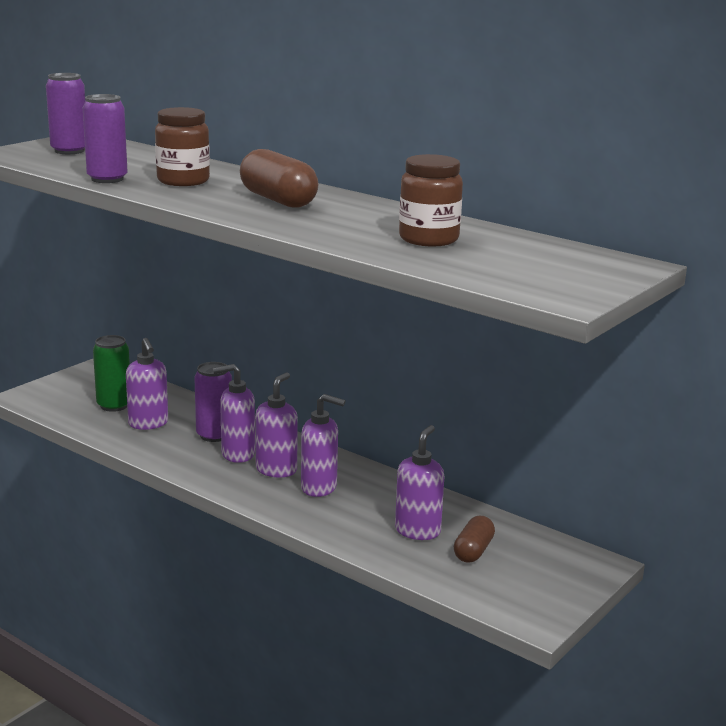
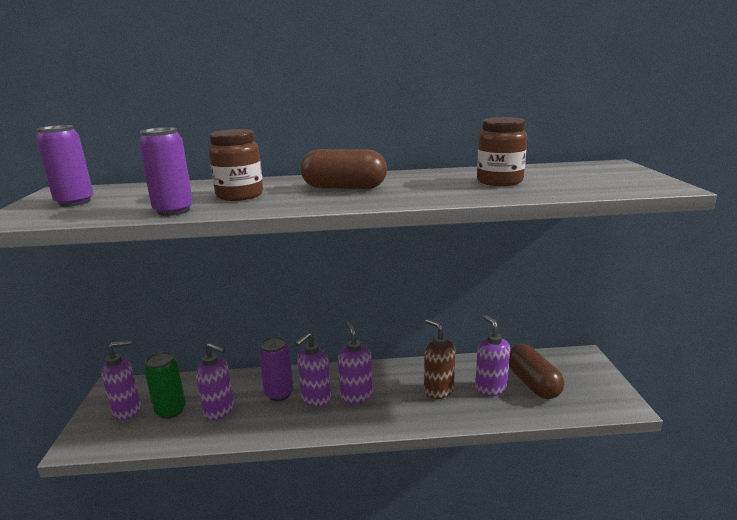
camera: 40 degrees left, 0 degrees up
(319, 488) = (399, 393): purple soap dispenser -> purple soap dispenser (127, 410)
(360, 505) = (438, 390): none -> brown soap dispenser
(473, 551) = (532, 383): brown capsule -> brown capsule, size x1.61

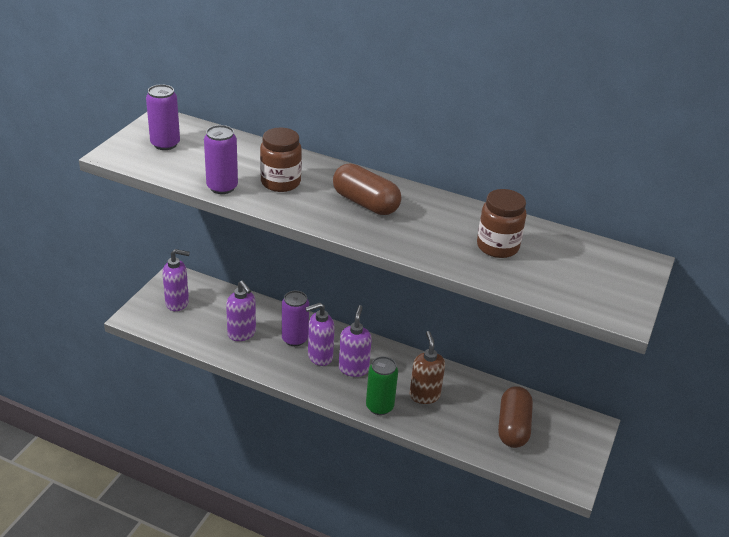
camera: 25 degrees right, 15 degrees up
(171, 410) = (207, 317): green can -> green can (379, 406)
(490, 388) = (471, 414): purple soap dispenser -> none

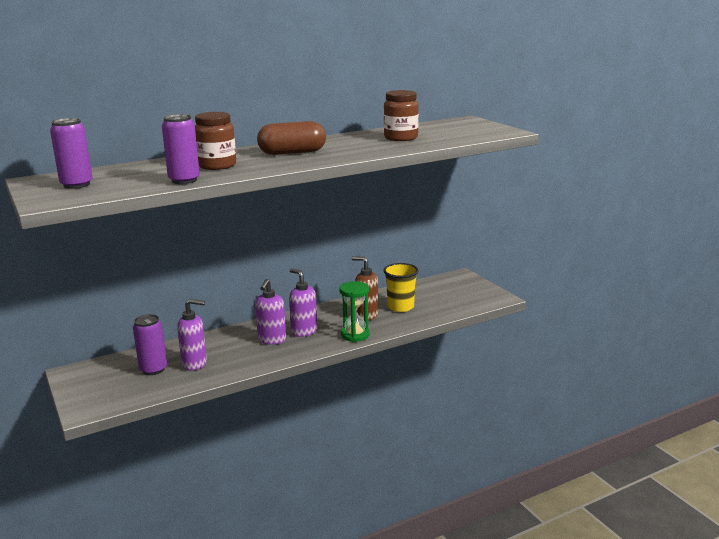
camera: 50 degrees left, 15 degrees down
(177, 303) = (106, 382): purple soap dispenser -> none
(294, 339) = (237, 343): purple can -> purple can (153, 369)
(379, 406) = (355, 335): green can -> green hourglass
(468, 411) = (400, 307): none -> yellow cup
(513, 427) = (432, 298): brown capsule -> none

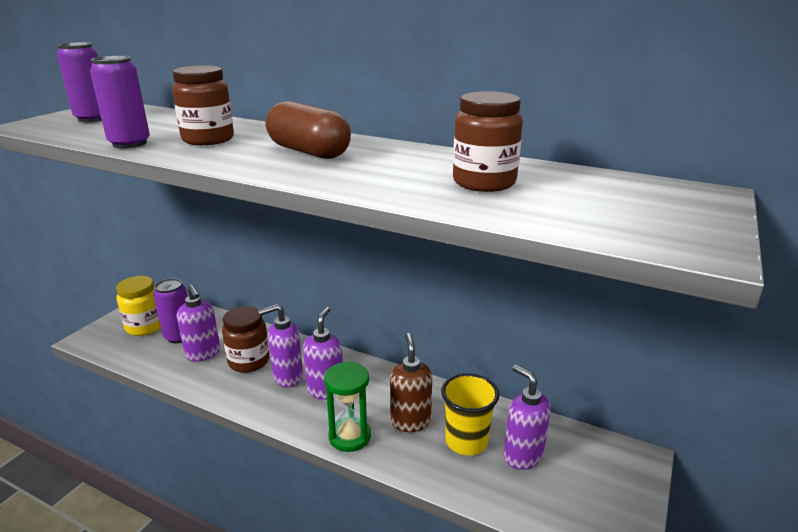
camera: 55 degrees right, 5 degrees up
(112, 381) = (145, 326): none -> yellow jar
(232, 349) = (249, 361): none -> brown jar
(427, 298) = (522, 456): none -> purple soap dispenser

